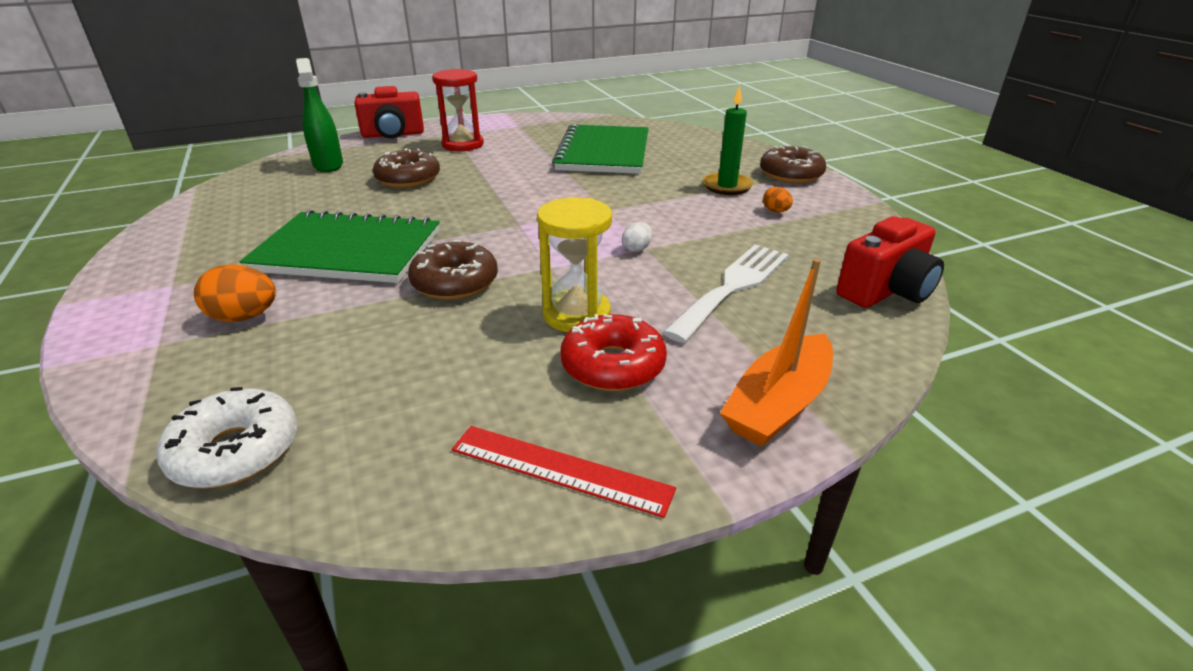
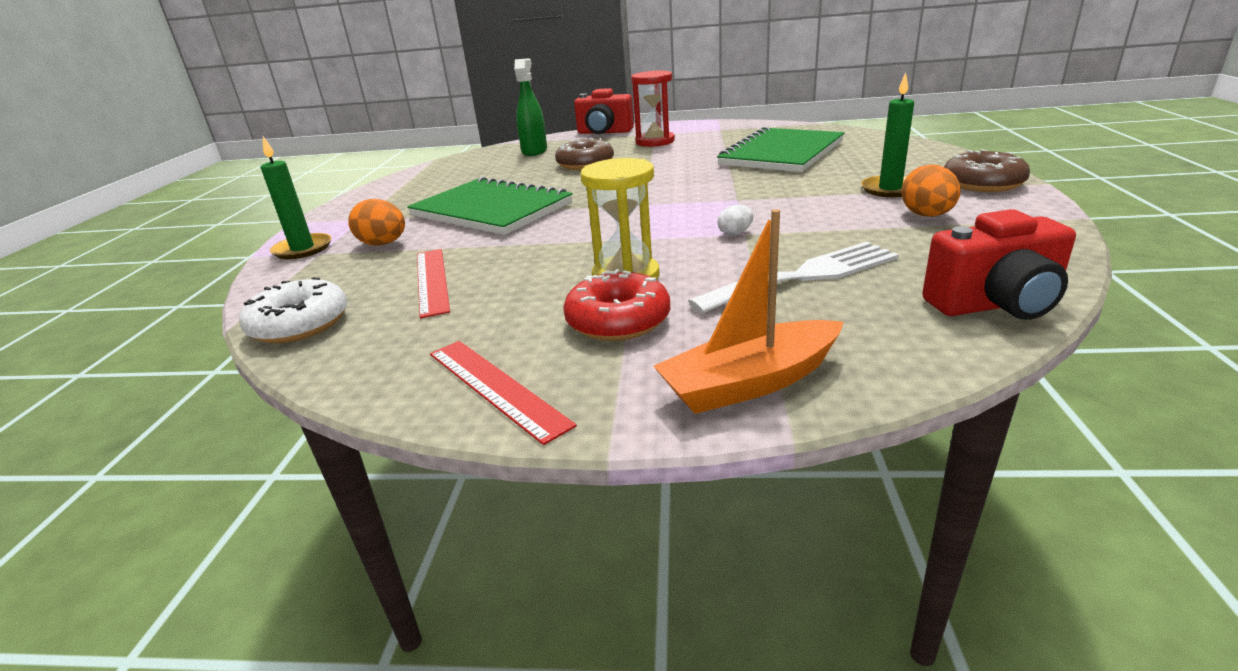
camera: 30 degrees right, 5 degrees down
(124, 342) = (303, 249): none -> green candle
(361, 356) = (432, 280): none -> red ruler
(455, 282) = (548, 240): brown donut -> none
(775, 211) = (927, 215): orange egg -> orange egg, size x1.72

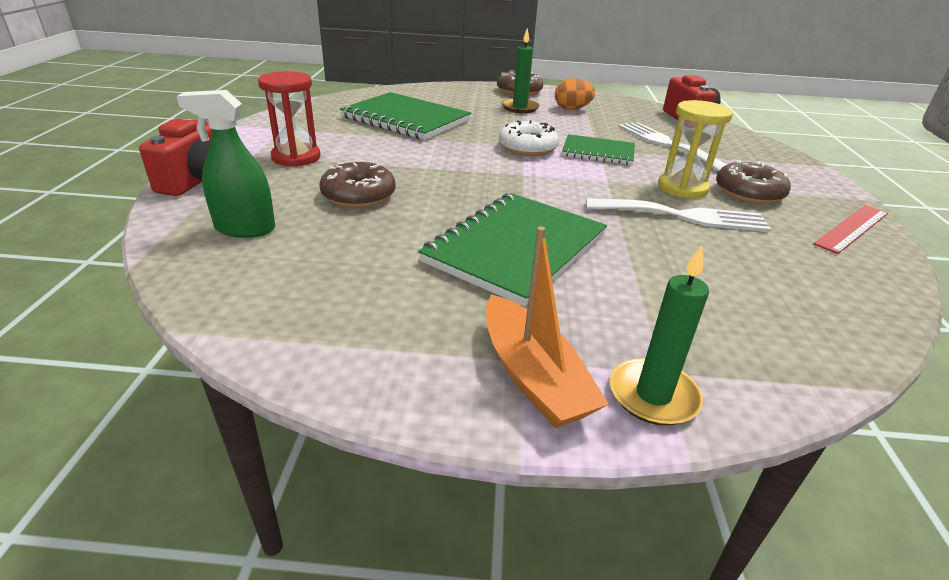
camera: 95 degrees left, 5 degrees up
(300, 324) = (844, 333): white donut -> white donut (527, 148)
(383, 244) = (628, 316): orange egg -> none
(432, 280) = (718, 267): red ruler -> none
(544, 272) = (684, 216): none -> white fork
(618, 320) = (748, 193): red donut -> brown donut
(735, 233) = (598, 152): white egg -> green notebook
(750, 383) = (792, 168): orange boat -> orange boat (533, 376)

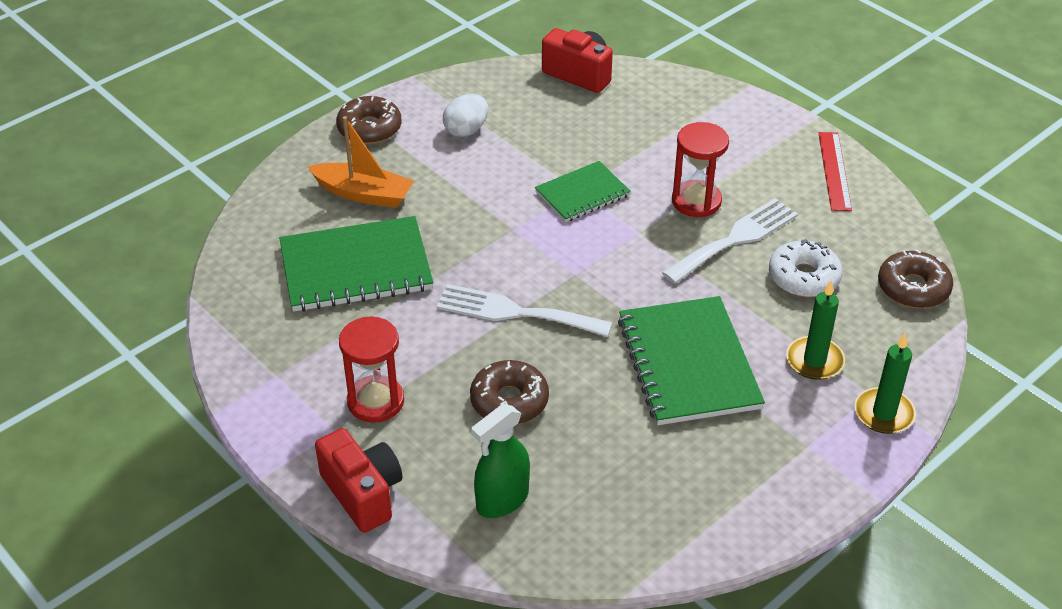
camera: 45 degrees left, 10 degrees up
(520, 108) = (420, 164): green candle -> green candle (814, 361)
(527, 148) = (525, 232): white donut -> white donut (803, 277)
(533, 376) = (825, 451): orange boat -> orange boat (363, 194)
(572, 109) = (466, 130): orange egg -> white egg
(666, 144) = (614, 138): white fork -> white fork (515, 312)
(682, 188) = (696, 201): yellow hourglass -> red hourglass
(748, 193) = (740, 172): brown donut -> brown donut (913, 288)

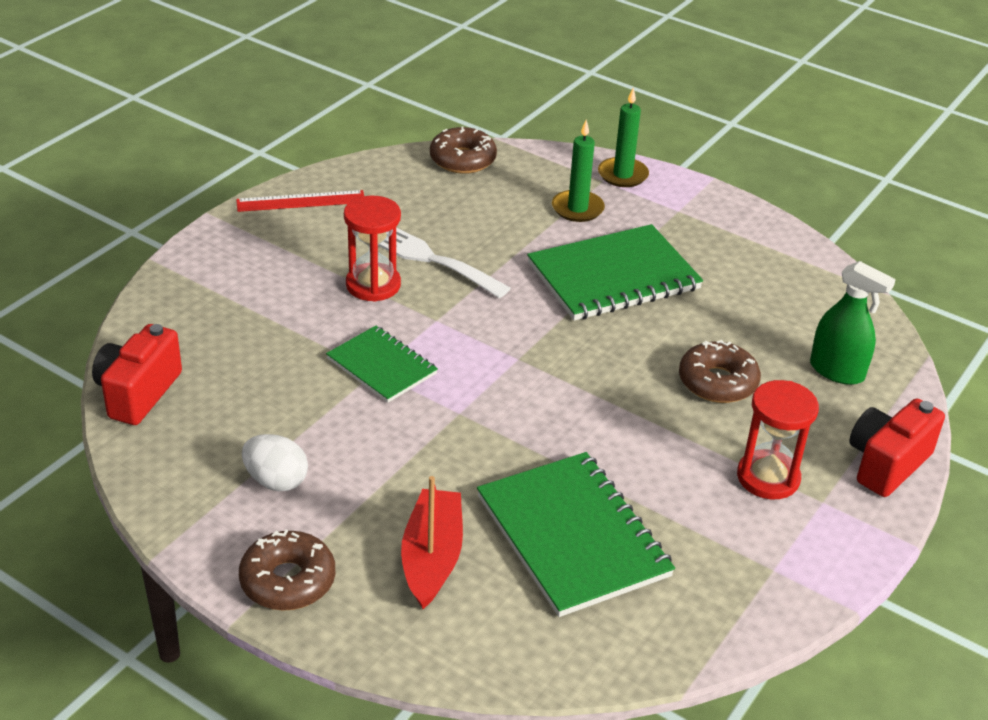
camera: 105 degrees left, 5 degrees down
(363, 194) = (432, 557): orange boat -> red boat
(515, 312) = (593, 394): white fork -> none
(803, 277) = (470, 216): white donut -> none

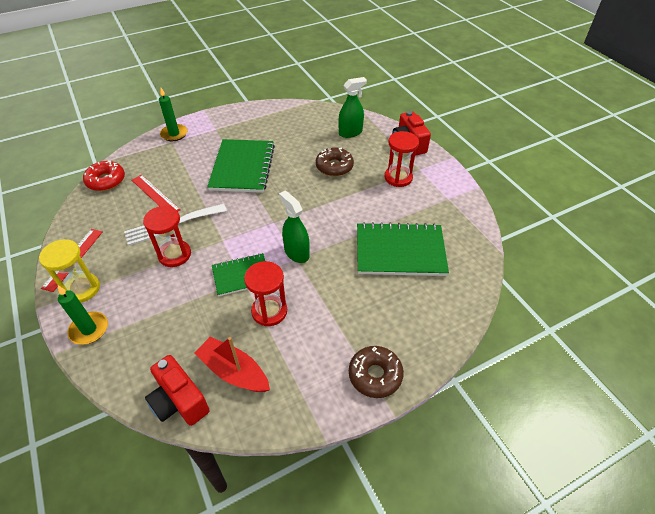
camera: 60 degrees left, 10 degrees up
(257, 232) = (82, 289): none -> yellow hourglass
(276, 481) = (298, 354): white egg -> none
(334, 421) = (269, 311): none -> red hourglass
(432, 557) = (388, 307): red boat -> red boat (234, 371)
(462, 160) = (106, 181): brown donut -> red donut
(471, 408) = (296, 253): none -> green spray bottle
(474, 215) = (155, 194): none -> red ruler
(577, 208) = (184, 158): green candle -> green candle (89, 329)

